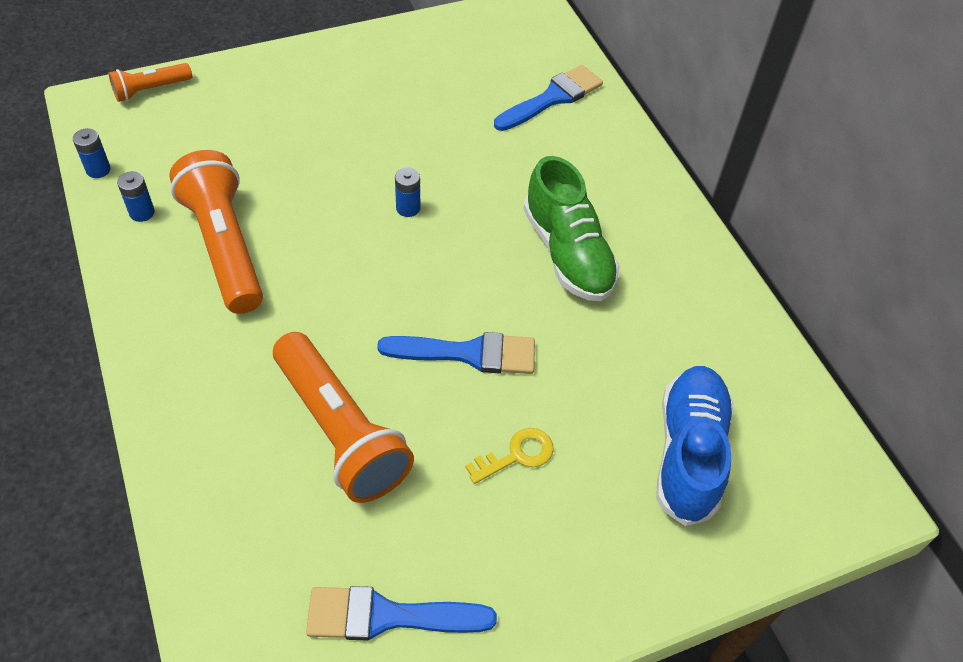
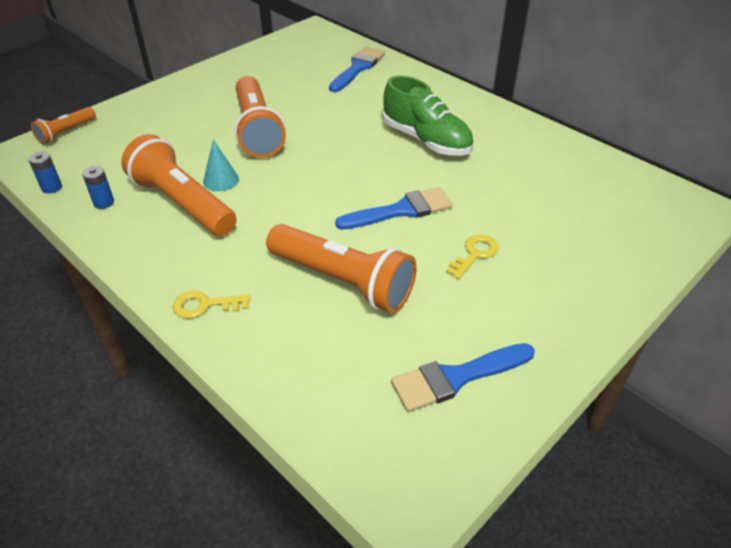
camera: 20 degrees left, 10 degrees down
(175, 402) = (204, 305): none -> yellow key
(285, 226) = (221, 180): none -> turquoise cone
(368, 162) = (257, 130): none -> orange flashlight
(408, 208) = (303, 146): blue battery -> none
(688, 453) = (581, 217): blue shoe -> none

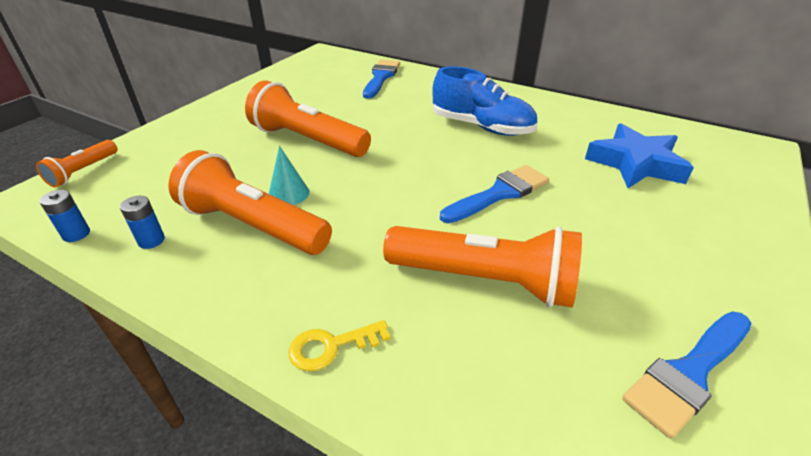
camera: 15 degrees left, 5 degrees down
(257, 130) = (307, 140): orange flashlight -> orange flashlight turned 150 degrees clockwise
(426, 140) = (481, 127): green shoe -> blue shoe
(475, 254) = (602, 224): yellow key -> none
(552, 203) = (635, 164): none -> blue star

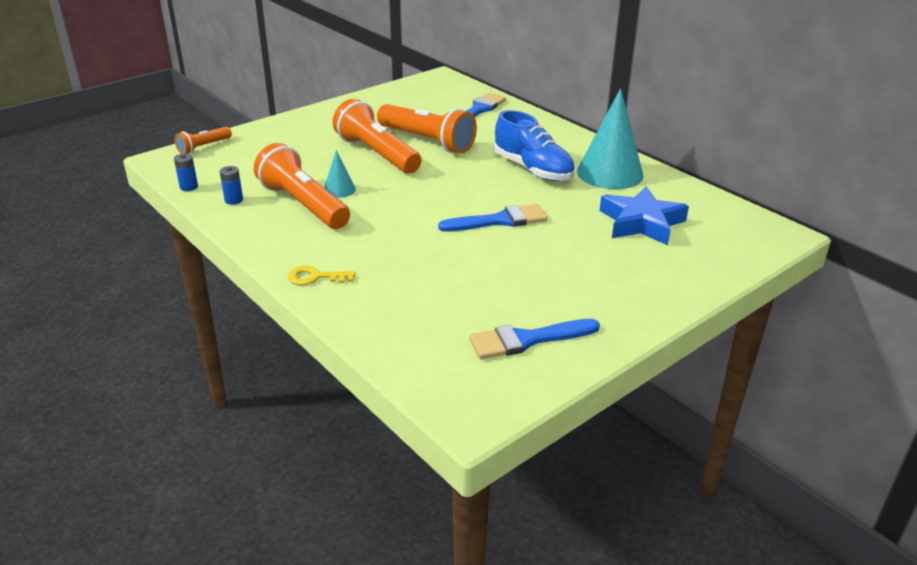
camera: 20 degrees right, 5 degrees down
(485, 280) = (439, 268): orange flashlight -> orange flashlight (427, 141)
(554, 117) = (610, 173): none -> turquoise cone

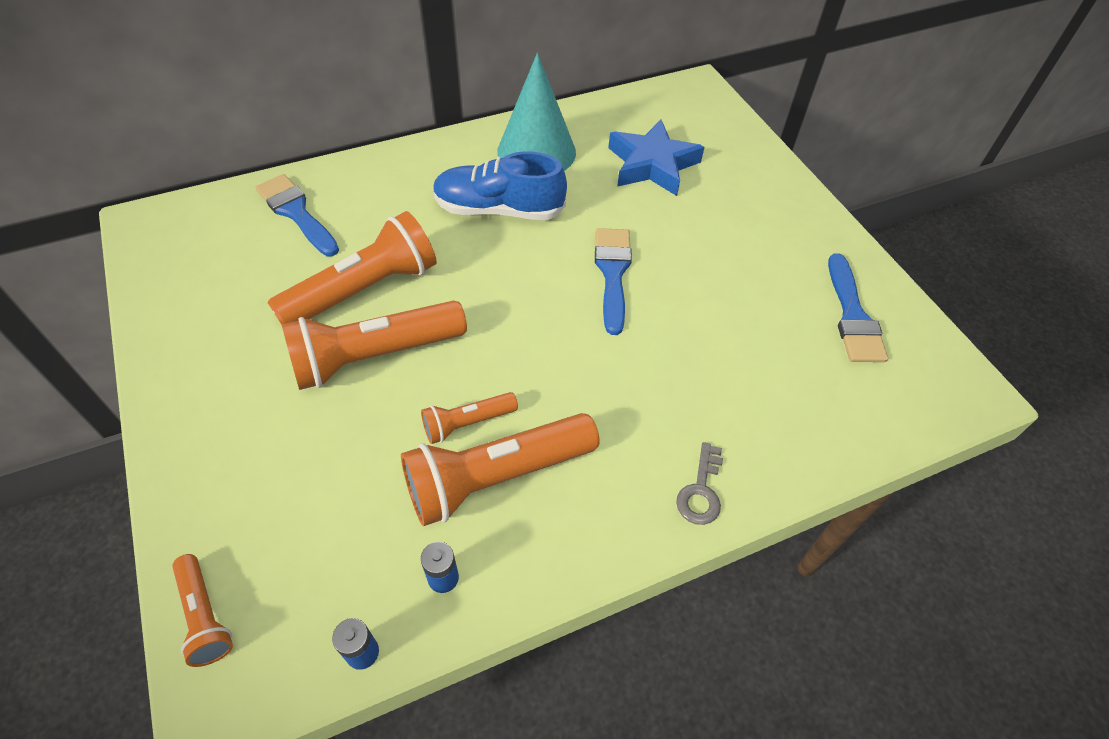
camera: 75 degrees left, 20 degrees up
(315, 277) = (700, 491): yellow key -> grey key
(339, 189) = (467, 423): turquoise cone -> orange flashlight
(533, 169) = (499, 209): blue shoe -> blue shoe turned 150 degrees counterclockwise

